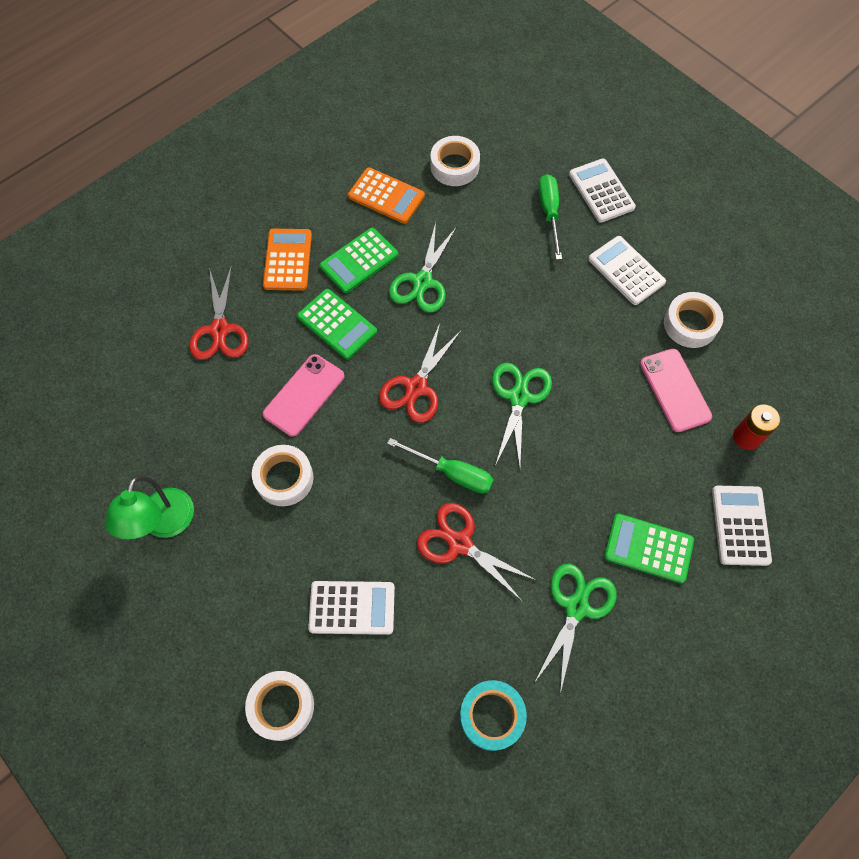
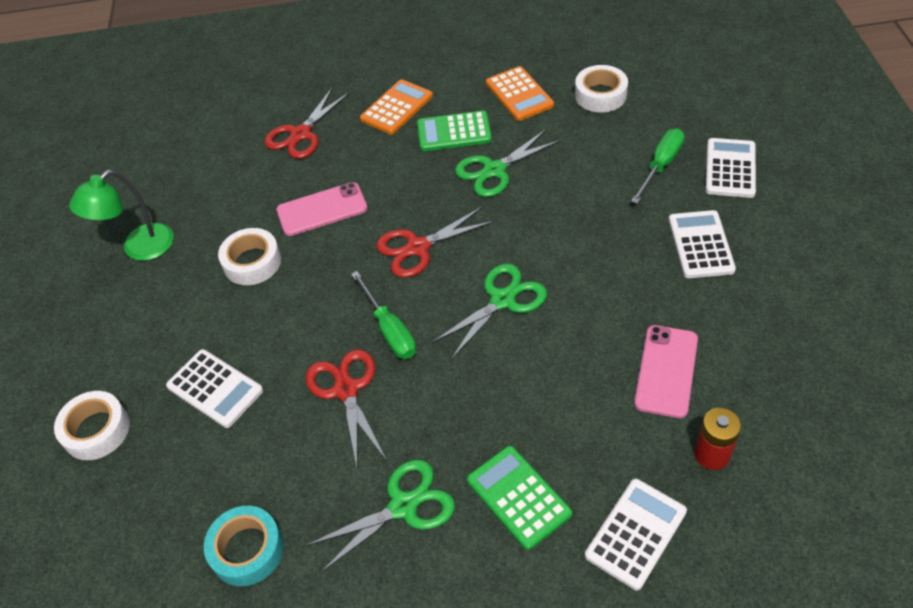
camera: 40 degrees right, 15 degrees down
(337, 324) = (394, 170): green calculator -> none
(690, 324) = (732, 321): white tape -> none

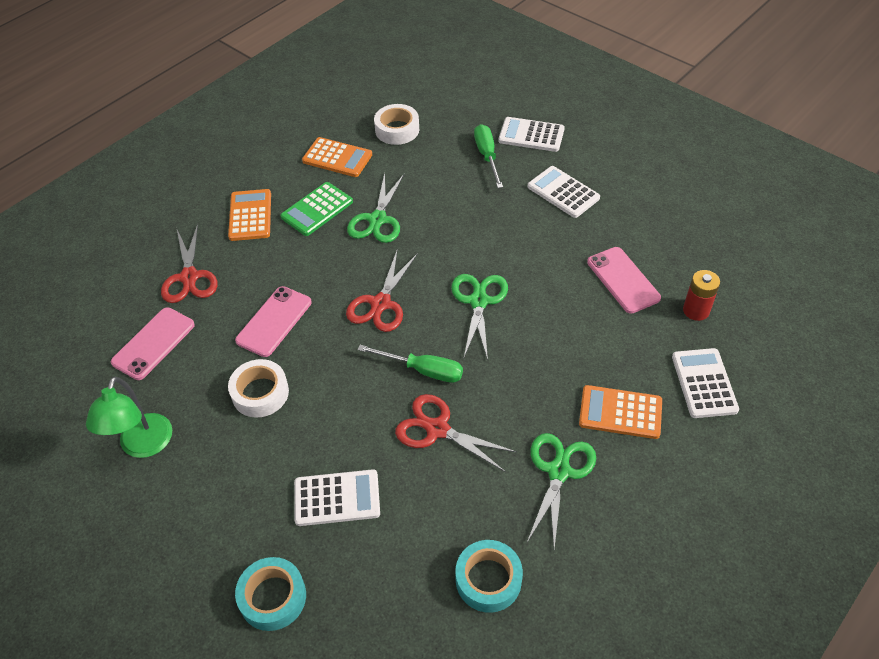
camera: 45 degrees left, 0 degrees up
(96, 430) = (273, 597): white tape -> turquoise tape
(224, 173) = (153, 343): none -> pink phone
(518, 497) = (620, 412): green calculator -> orange calculator
(730, 168) = (531, 135): white calculator -> white calculator turned 45 degrees counterclockwise

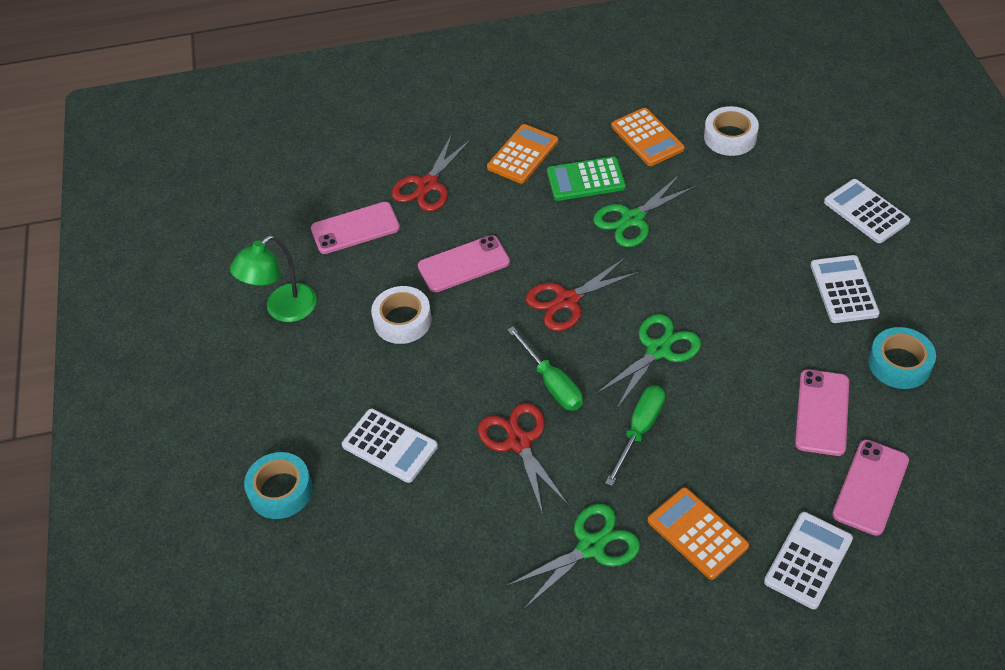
camera: 40 degrees right, 0 degrees up
(487, 156) = (798, 210): green screwdriver -> green screwdriver (640, 430)
(488, 579) = (450, 593): turquoise tape -> turquoise tape (899, 363)
(696, 310) = (871, 487): red battery -> pink phone

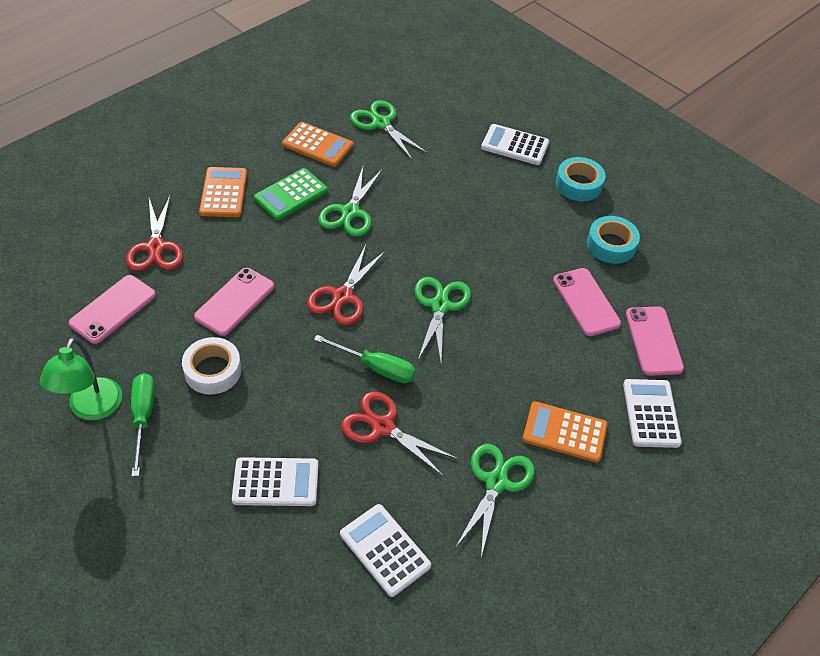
camera: 40 degrees left, 0 degrees up
(280, 490) = (201, 570): turquoise tape -> turquoise tape (578, 184)
(640, 430) = (469, 374): green screwdriver -> green screwdriver (143, 418)
(730, 137) = (381, 123): white tape -> green scissors
(843, 289) = (538, 207): white calculator -> white calculator (385, 550)

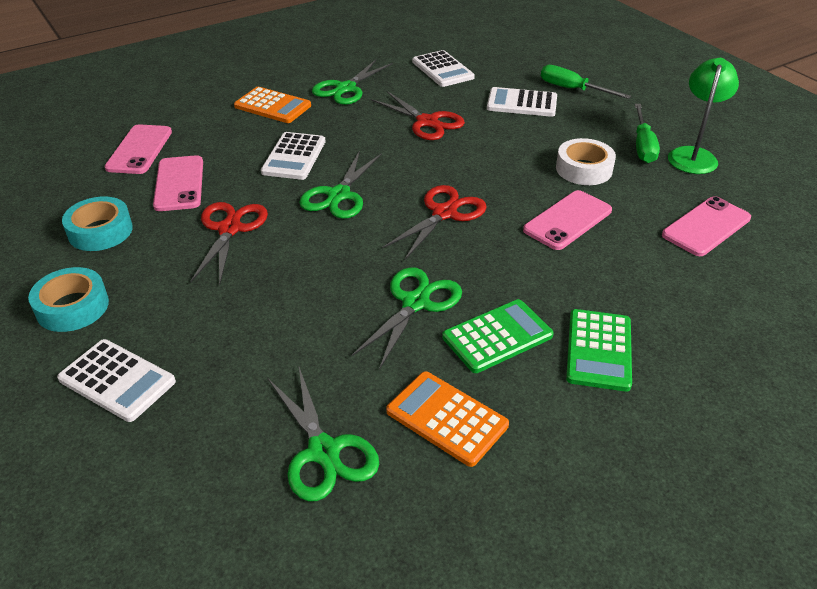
camera: 165 degrees left, 10 degrees down
(156, 247) = (678, 285): red scissors -> red scissors (230, 229)
(223, 193) = (599, 350): orange calculator -> green calculator
(376, 367) = (422, 157): green screwdriver -> green screwdriver (572, 89)
(651, 413) = (190, 109): white calculator -> white calculator (294, 157)

